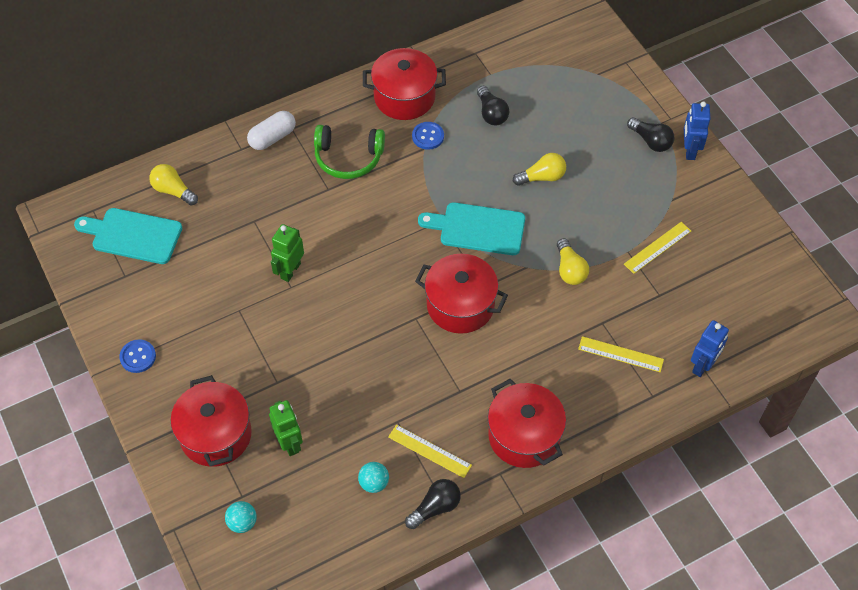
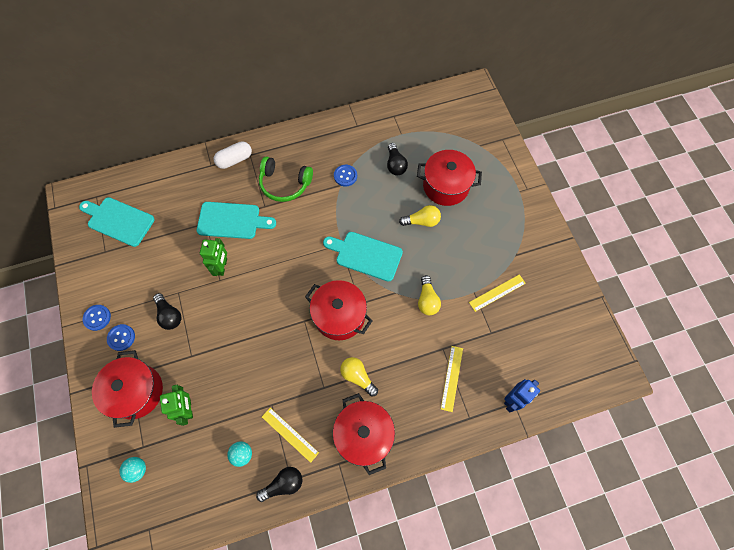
camera: 10 degrees right, 10 degrees up
(173, 190) = (155, 190): yellow light bulb -> yellow light bulb (357, 376)
(177, 375) = (121, 337): none -> blue button
(288, 213) = (232, 220): none -> turquoise cutting board
(290, 270) = (222, 267): green robot -> green robot turned 150 degrees clockwise
(404, 97) = (335, 142): red pot -> red pot (446, 186)
(620, 354) = (451, 378): yellow ruler -> yellow ruler turned 75 degrees clockwise
(651, 141) = (509, 205): black light bulb -> black light bulb (169, 315)
(689, 150) = (536, 217): blue robot -> none

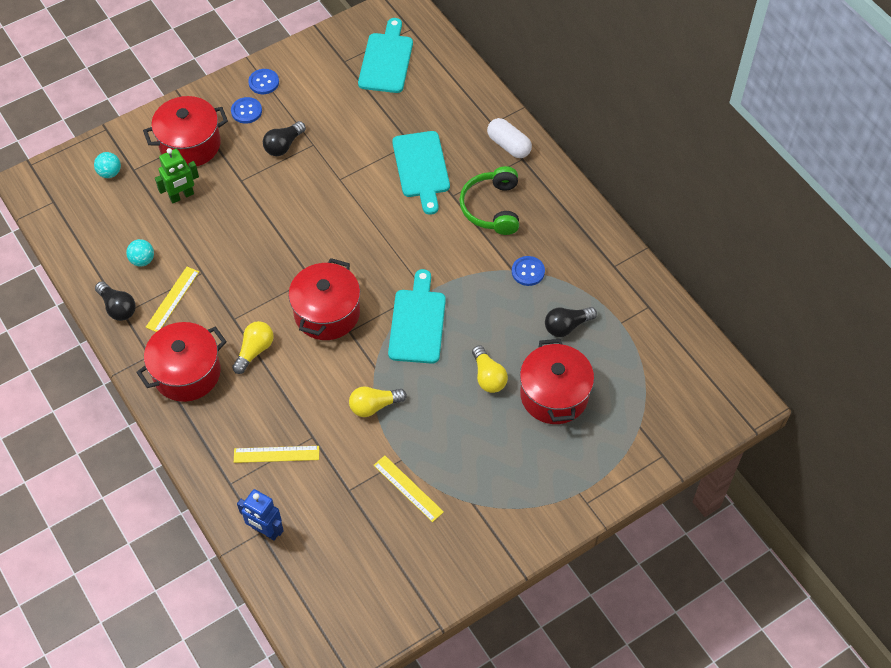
camera: 75 degrees right, 10 degrees down
(222, 267) = (357, 176): green robot -> none

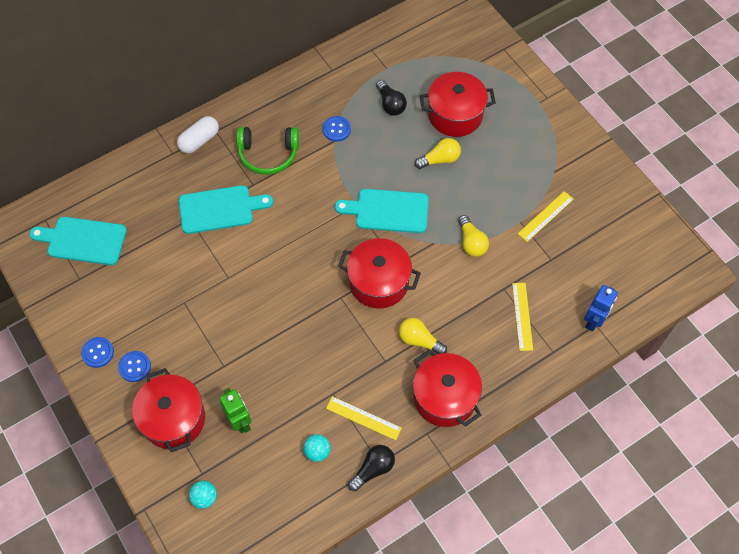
camera: 90 degrees left, 5 degrees up
(283, 145) = (183, 329): black light bulb -> none

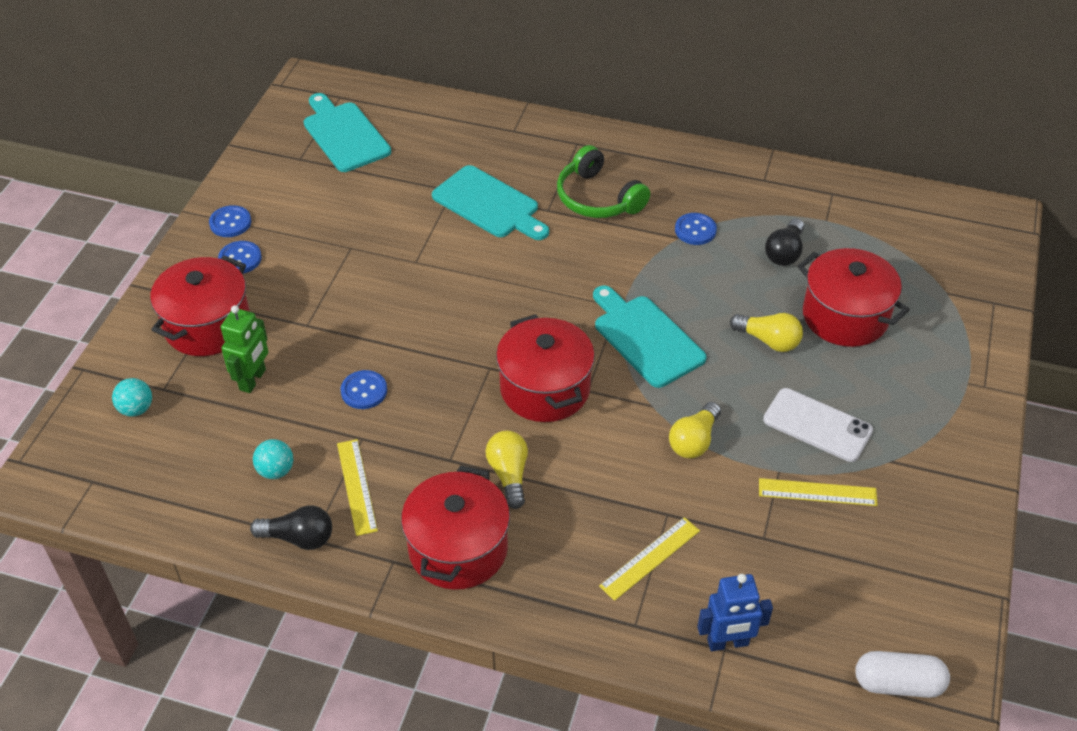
camera: 50 degrees right, 15 degrees down
(199, 140) = (551, 139): white capsule -> white capsule (898, 684)
(300, 370) = (364, 391): none -> blue button
(508, 183) = (817, 425): none -> white phone

